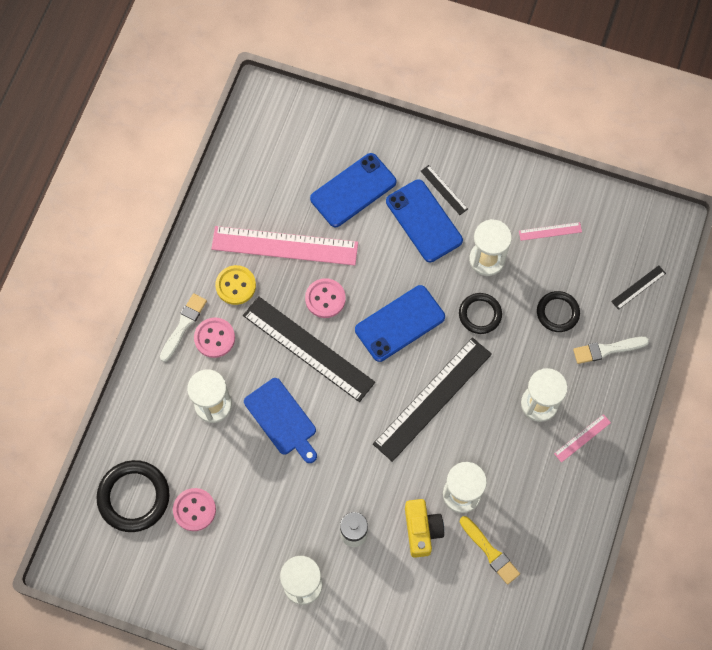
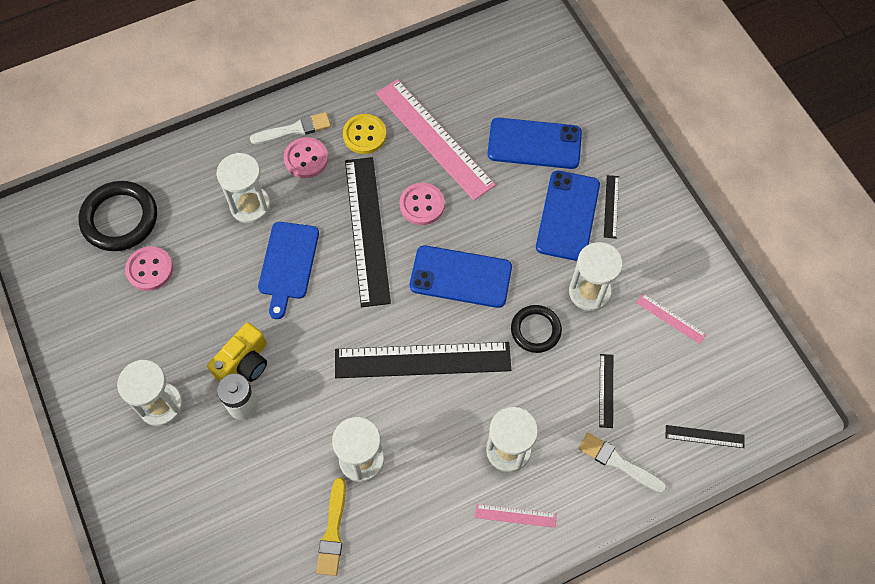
camera: 45 degrees right, 5 degrees down
(422, 530) = (298, 456): yellow camera -> yellow camera (244, 363)
(557, 312) = (606, 390): black ring -> black ruler

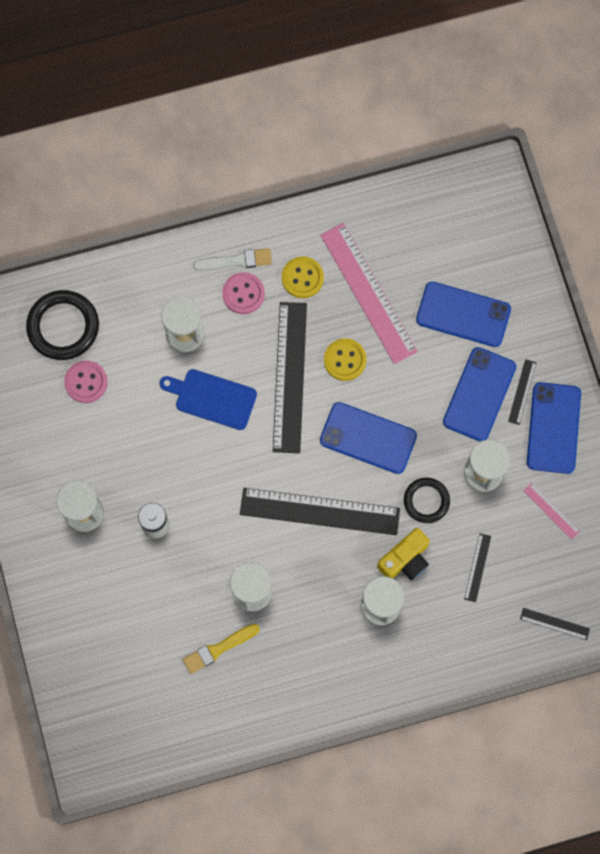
camera: 10 degrees right, 10 degrees up
(244, 363) = (161, 486): yellow camera -> yellow camera (405, 559)
(288, 264) = (212, 398): blue cutting board -> blue cutting board turned 90 degrees clockwise
(333, 531) = (218, 649): yellow brush -> yellow brush turned 45 degrees clockwise
(422, 205) = (345, 360): pink button -> yellow button
(515, 515) = (375, 663): pink ruler -> none
(618, 462) = (473, 633): white brush -> none
(652, 236) = (553, 428): none -> blue phone

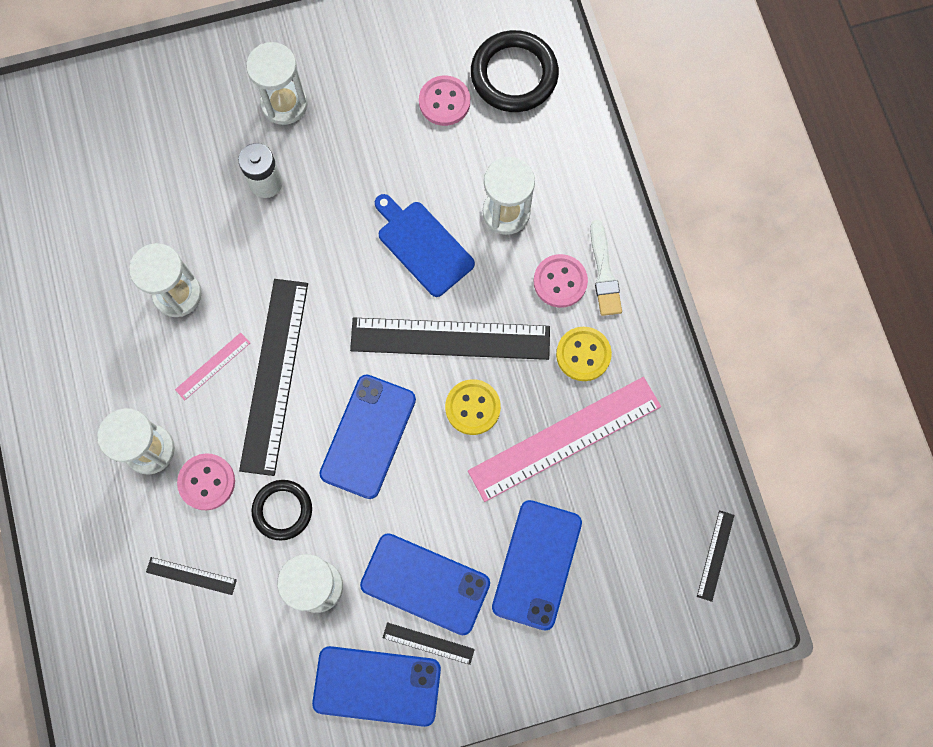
camera: 90 degrees right, 0 degrees up
(212, 398) = (423, 246): blue cutting board -> blue cutting board turned 60 degrees counterclockwise
(218, 649) = (111, 256): yellow brush -> none
(405, 559) = (207, 482): yellow camera -> pink button
(551, 511) = (262, 679): pink ruler -> pink ruler (213, 366)
(554, 624) = (109, 678): black ruler -> black ruler (715, 555)

